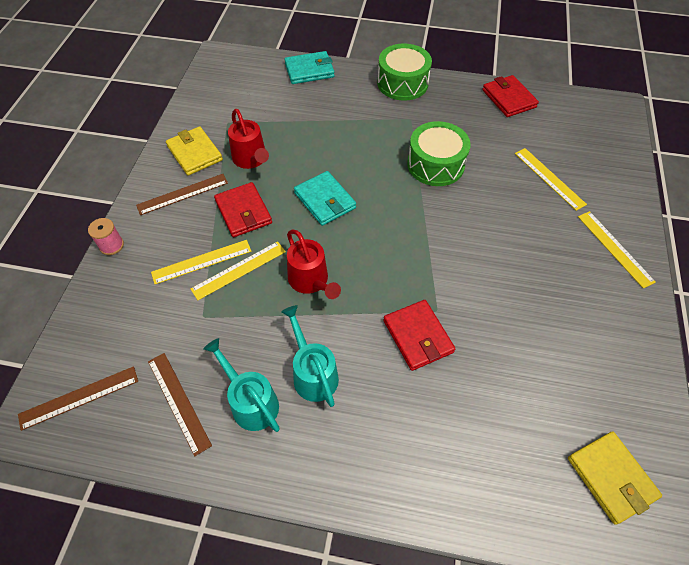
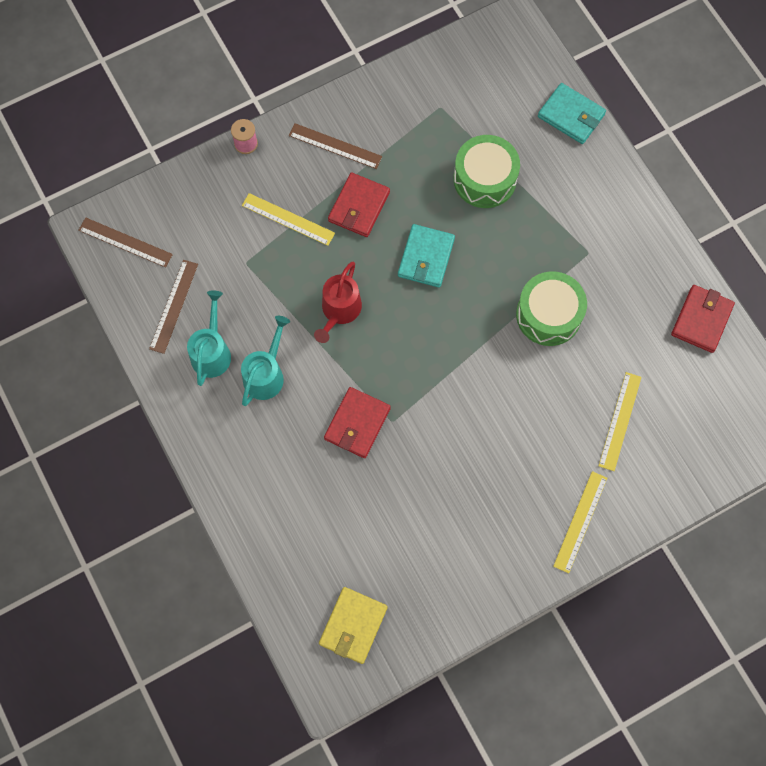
camera: 50 degrees right, 15 degrees up
(194, 153) = (383, 114): yellow wallet -> none
(239, 270) = (304, 252): yellow ruler -> none
(251, 159) = (417, 163): red watering can -> none
(402, 83) = (632, 210): green drum -> green drum (485, 179)

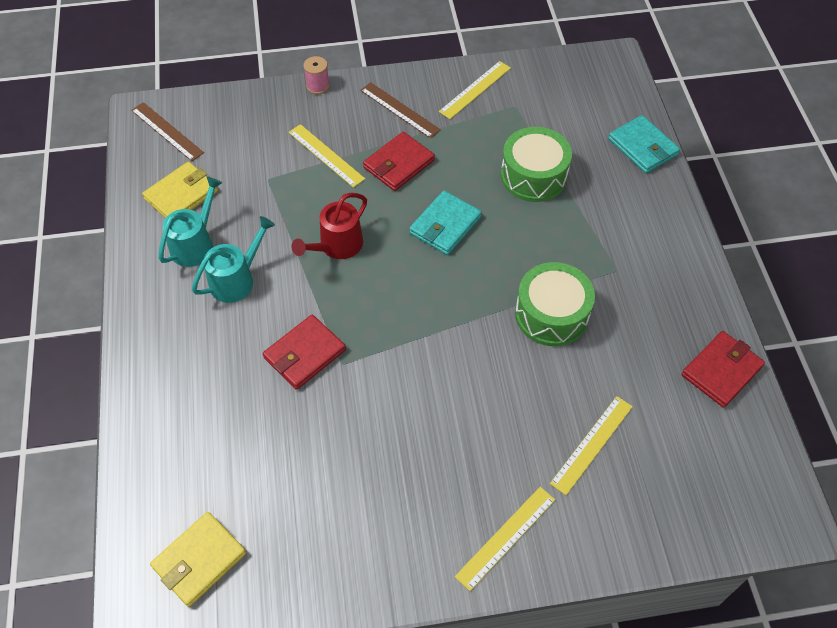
camera: 20 degrees right, 15 degrees down
(174, 306) = (181, 195): brown ruler -> yellow wallet
(397, 100) = (475, 89): none -> yellow ruler

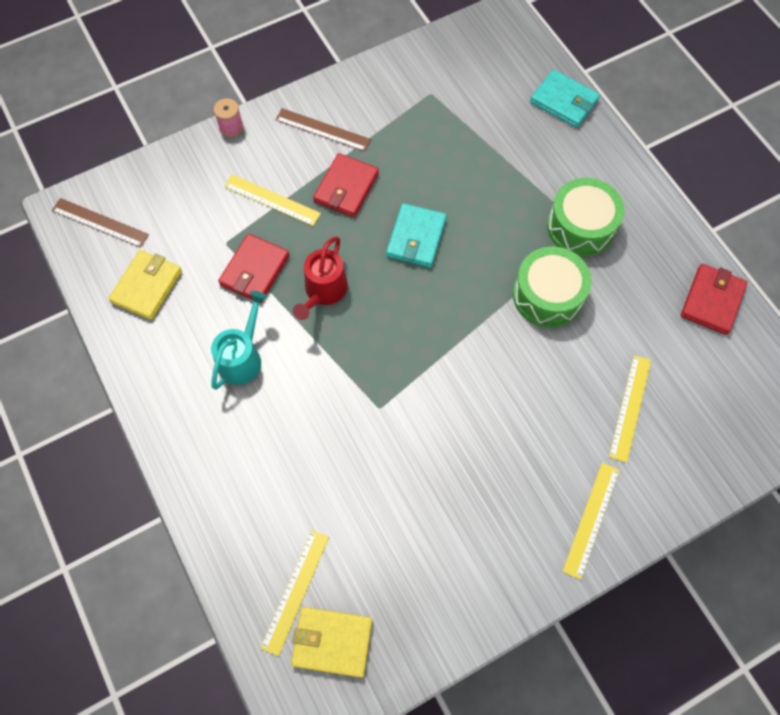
camera: 20 degrees left, 10 degrees up
(195, 244) = (185, 334): turquoise watering can -> none
(199, 560) = (332, 642): yellow wallet -> yellow wallet turned 75 degrees clockwise
(305, 354) = (341, 410): red wallet -> red wallet (255, 270)
(475, 89) = (386, 87): yellow ruler -> yellow ruler (295, 591)
(533, 176) = (477, 161): green drum -> green drum (581, 227)

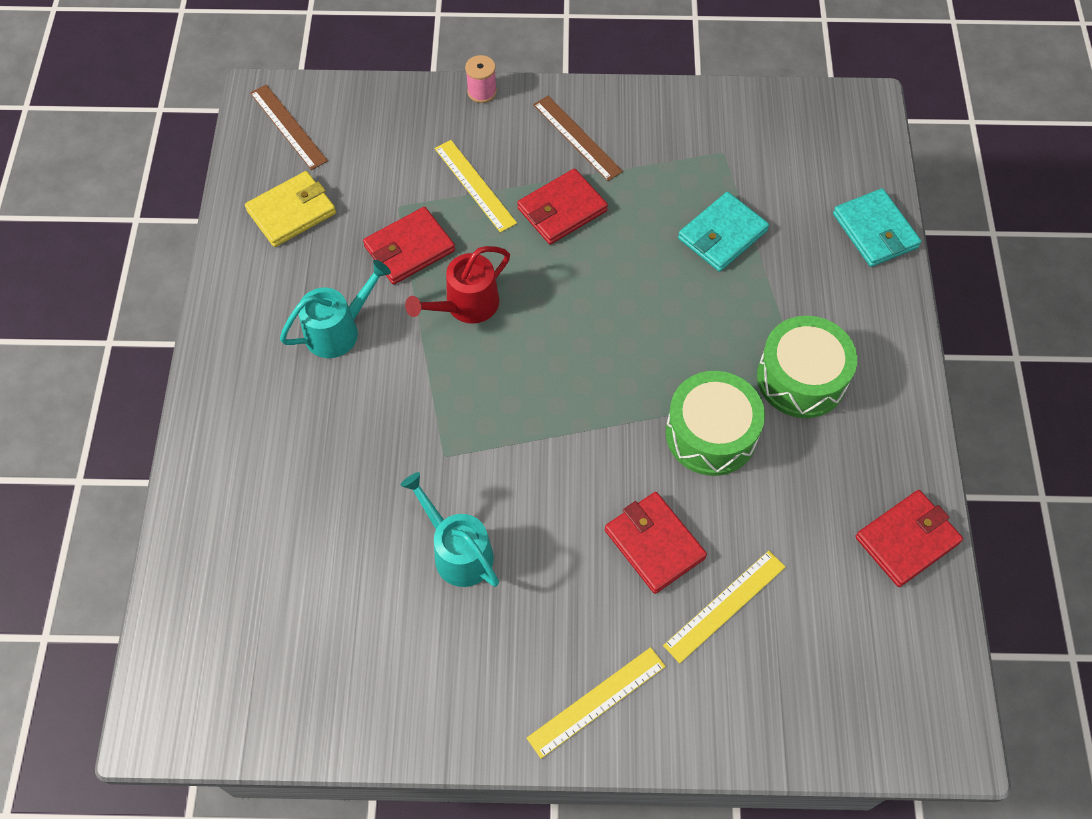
camera: 30 degrees right, 5 degrees down
(295, 591) = (235, 593): yellow ruler -> none
(332, 642) = (237, 666): yellow wallet -> none
(416, 237) = (603, 298): turquoise wallet -> turquoise wallet (722, 235)
(433, 470) = (457, 551): none -> turquoise watering can
(559, 391) = (654, 544): none -> red wallet

